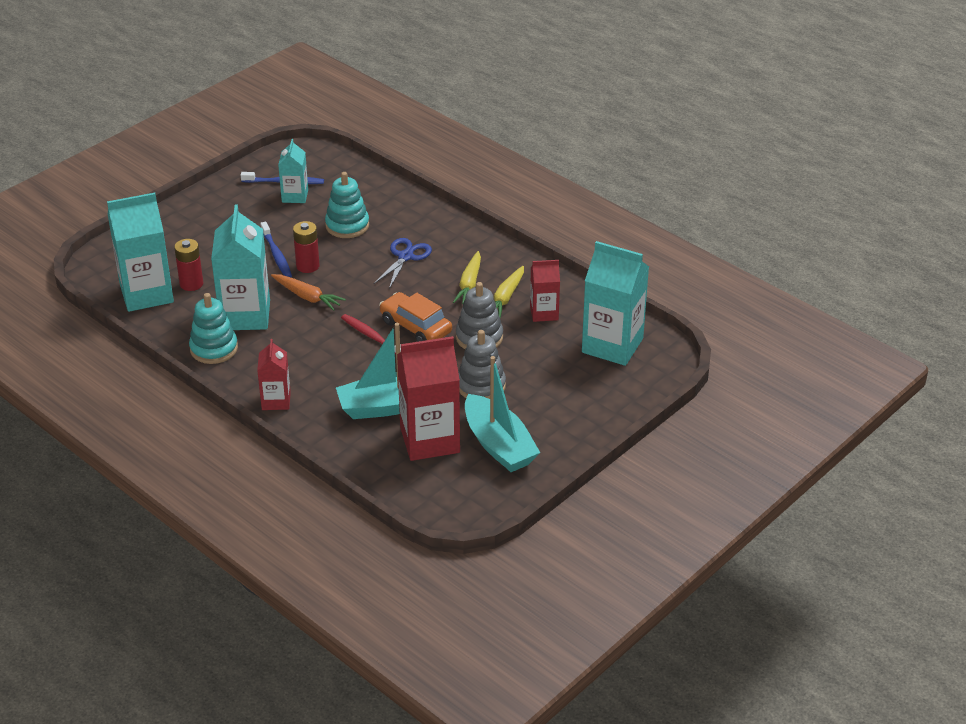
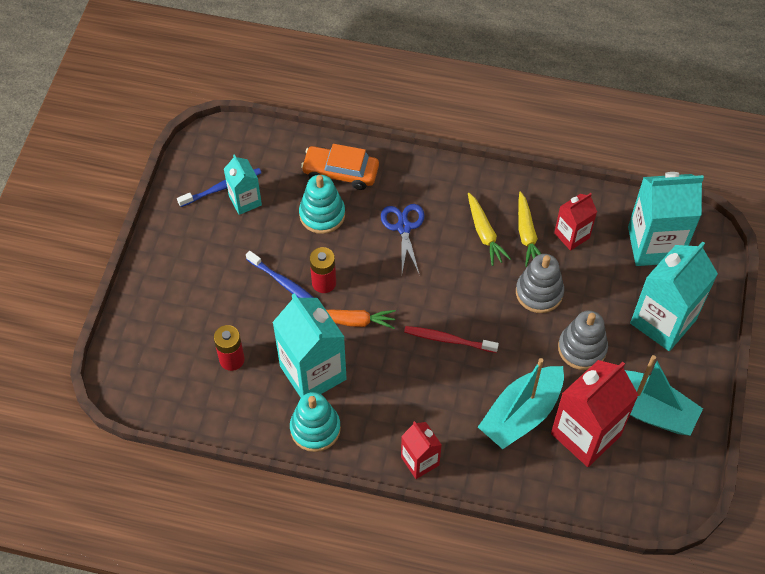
camera: 30 degrees left, 20 degrees up
(146, 293) = (198, 393): turquoise carton -> turquoise carton (663, 321)
(415, 327) = (475, 308): orange car -> orange car (340, 172)

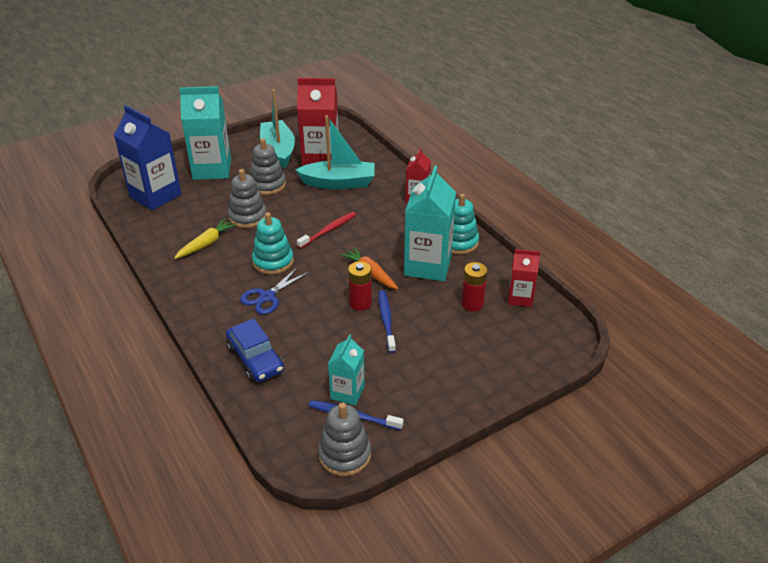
camera: 135 degrees left, 20 degrees down
(198, 159) = (345, 455): none -> grey stacking toy
(322, 214) = (306, 342): turquoise stacking toy -> turquoise stacking toy (273, 261)
(340, 172) = (255, 359): orange car -> blue car
(448, 339) = (328, 230): red toothbrush -> red toothbrush turned 105 degrees counterclockwise
(484, 233) = (227, 260): yellow carrot -> none
(572, 235) = (185, 227): red carton -> red carton (520, 298)
(654, 245) = (155, 196): turquoise carton -> blue carton

